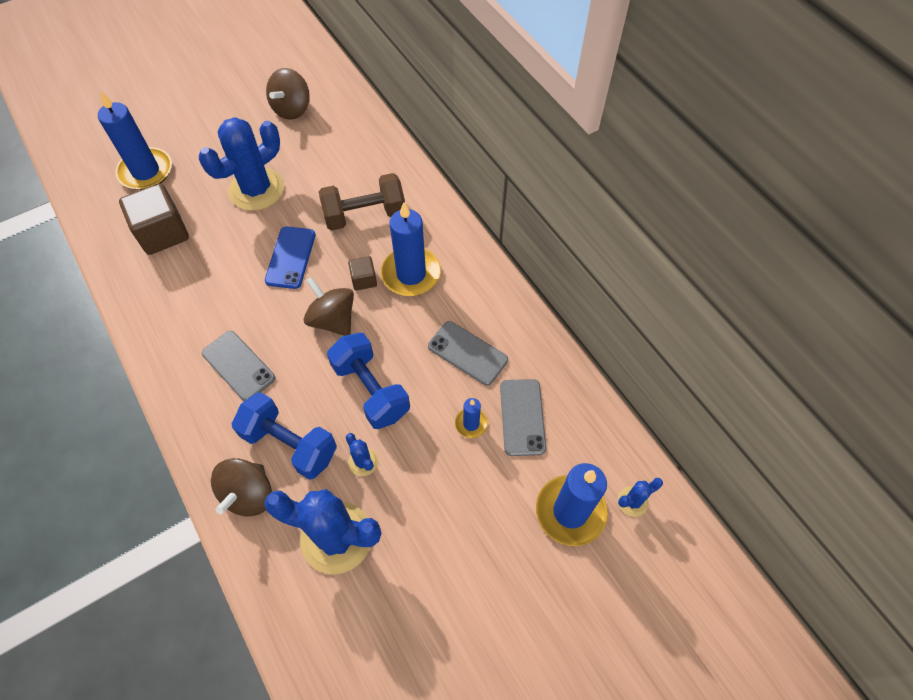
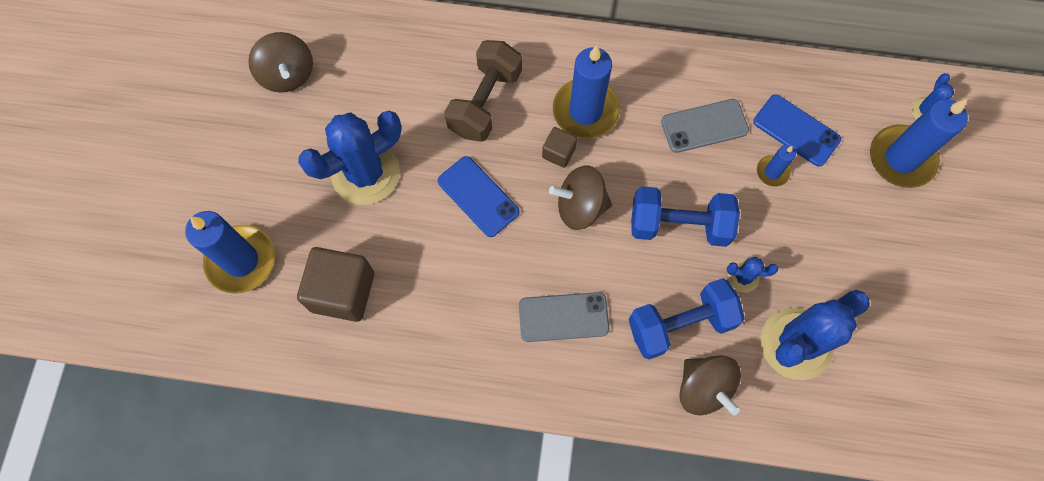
camera: 50 degrees left, 10 degrees up
(256, 189) = (365, 173): blue cactus -> blue cactus turned 60 degrees clockwise
(522, 417) = (796, 130): grey phone -> blue phone

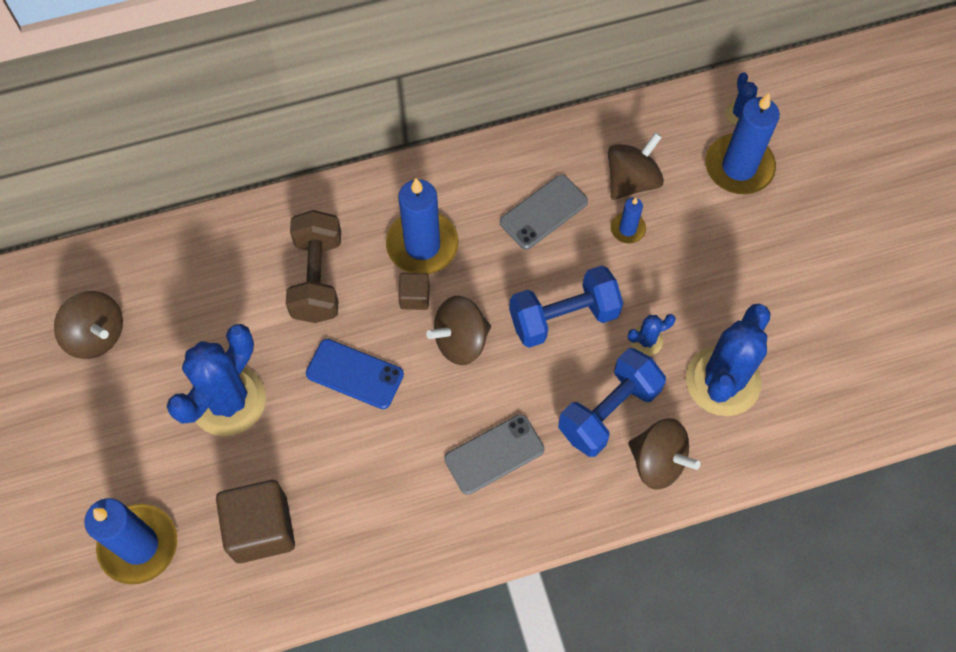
camera: 25 degrees left, 5 degrees down
(796, 130) = (631, 180): blue phone -> brown spinning top

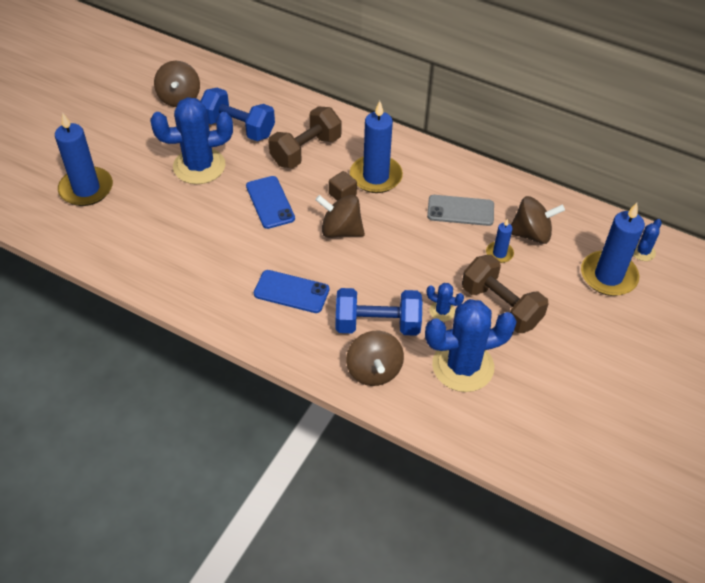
camera: 45 degrees right, 15 degrees down
(261, 529) = (143, 227): brown cube -> none
(494, 454) = (291, 292): grey phone -> blue phone
(563, 317) = (409, 264): blue dumbbell -> blue dumbbell (238, 128)
(688, 286) = (501, 306): none -> brown dumbbell

